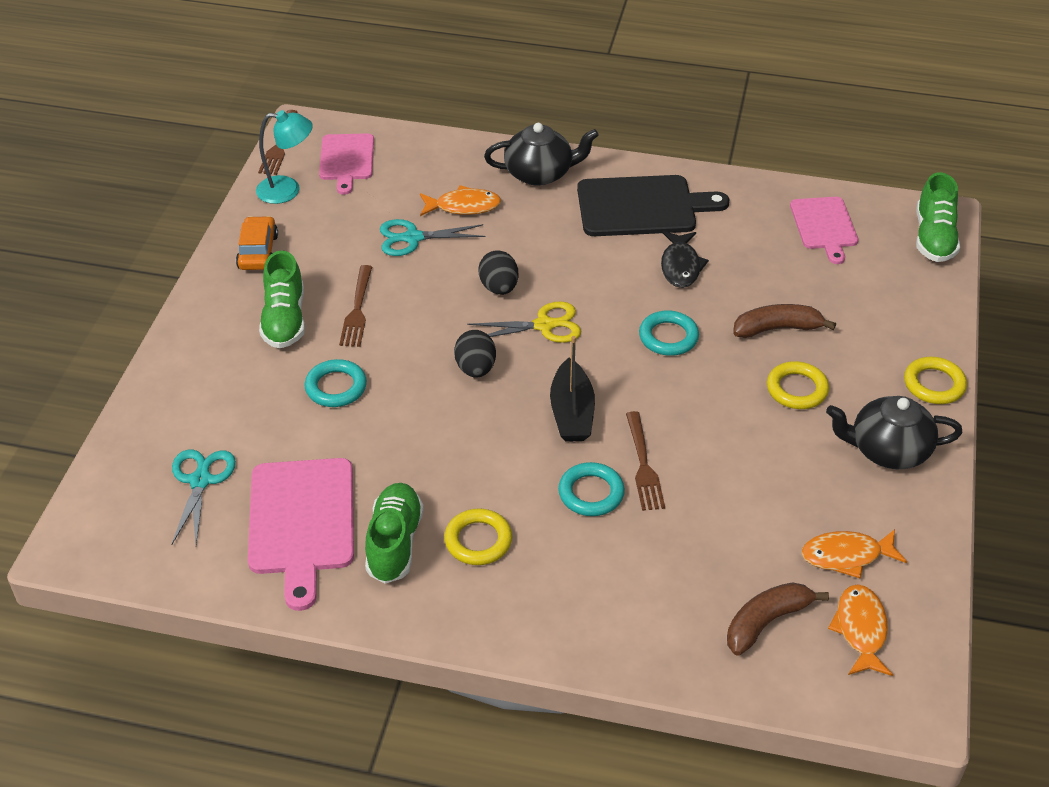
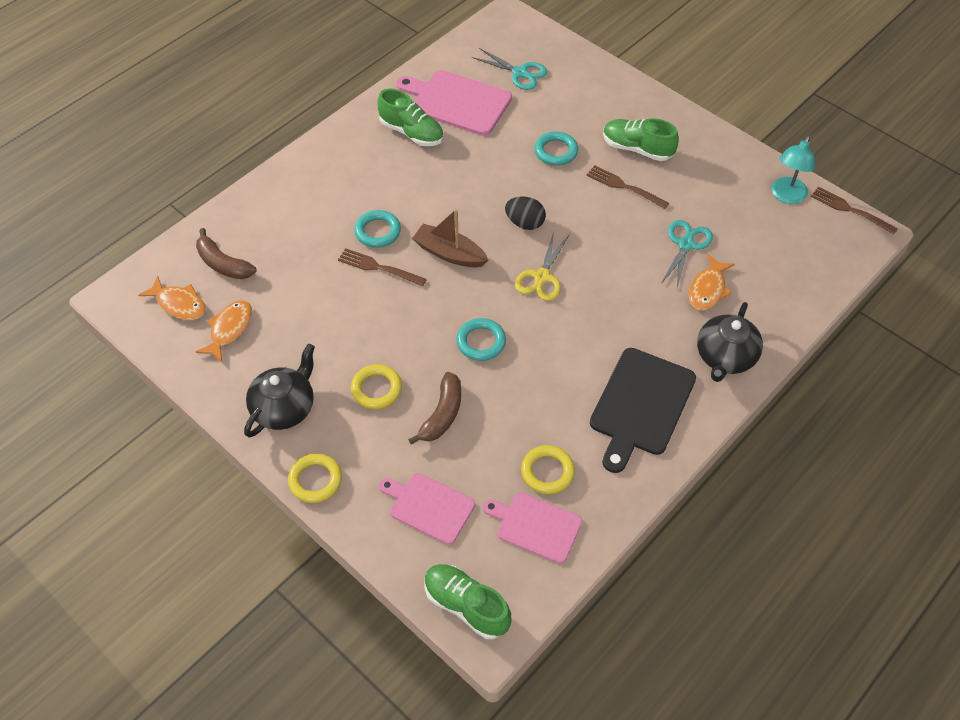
camera: 120 degrees right, 10 degrees up
(258, 252) = (719, 158): orange car -> none
(346, 160) = (809, 242): pink cutting board -> pink cutting board (429, 507)
(478, 540) = (384, 167): yellow ring -> yellow ring (547, 472)
(499, 288) = (598, 269): black egg -> none
(572, 412) = (449, 253): black boat -> brown boat
(680, 266) = (551, 392): black fish -> none
(766, 622) = (223, 264): brown banana -> brown banana turned 135 degrees clockwise

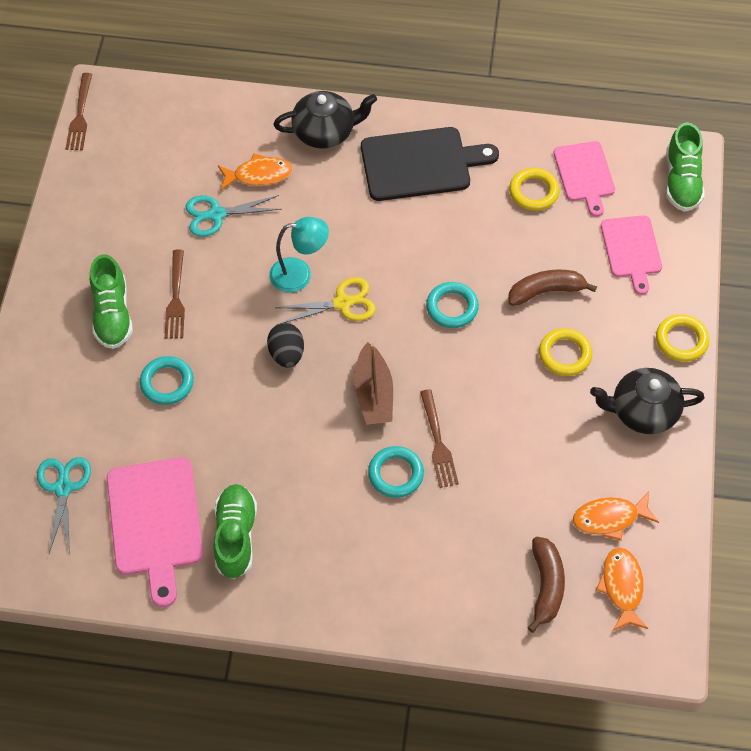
camera: 125 degrees left, 5 degrees up
(786, 196) = (95, 167): turquoise lamp -> turquoise lamp (299, 274)

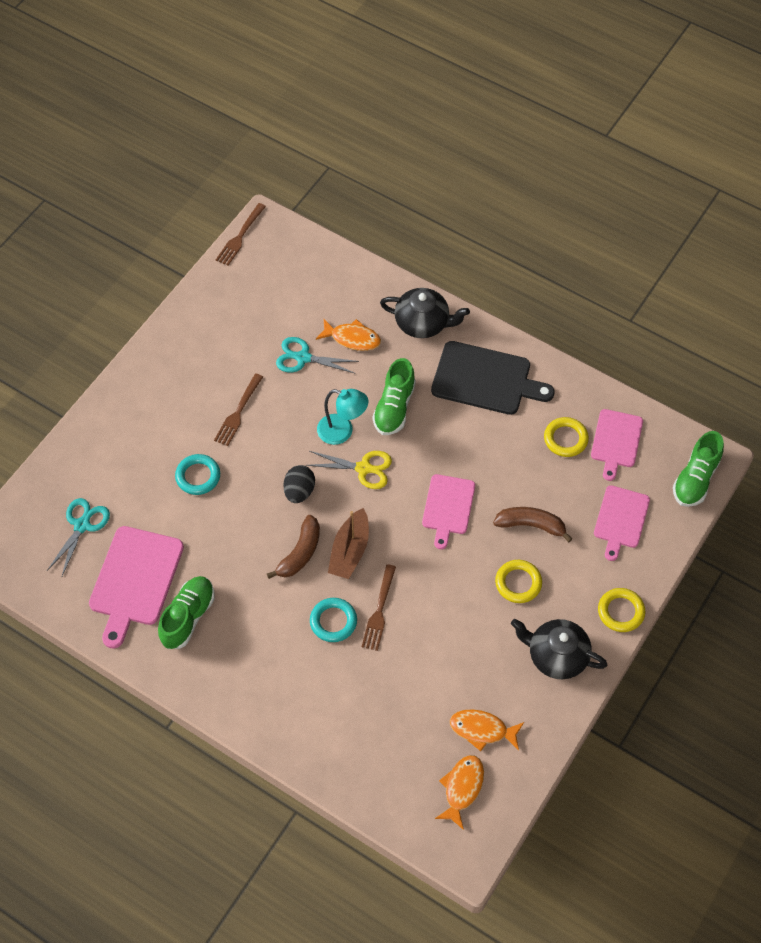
camera: 25 degrees right, 0 degrees up
(112, 314) = (185, 406): green shoe -> green shoe (394, 407)
(452, 307) = (448, 507): turquoise ring -> pink cutting board
(546, 586) = (403, 760): brown banana -> brown banana (300, 553)

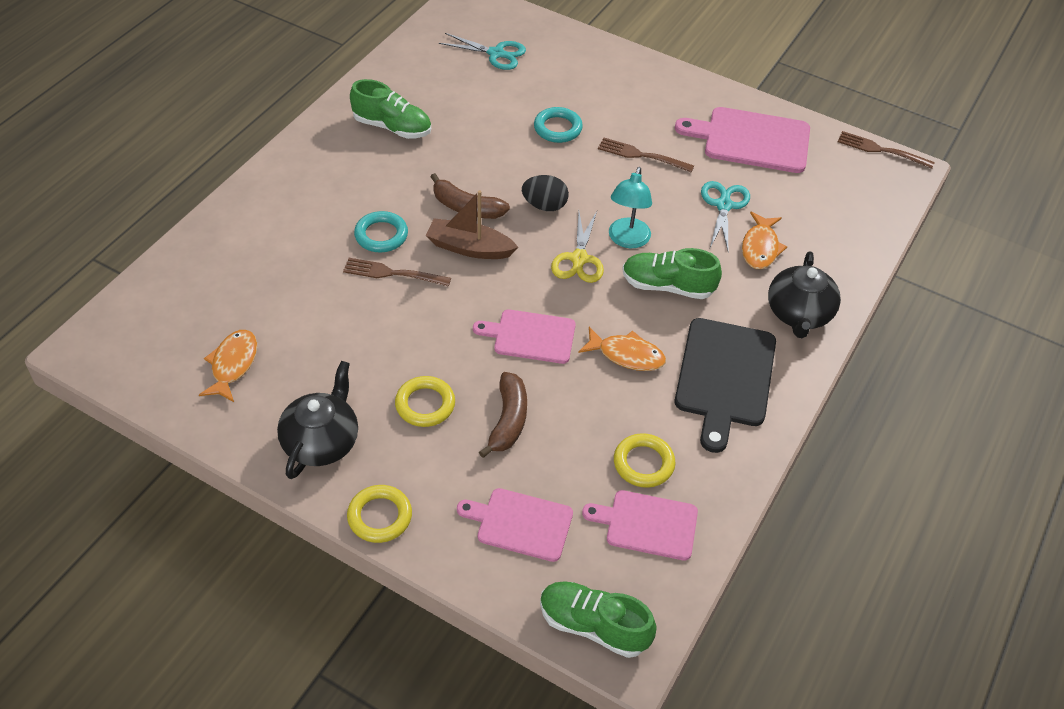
camera: 85 degrees right, 10 degrees down
(135, 580) = (435, 90): pink cutting board -> pink cutting board (751, 140)
(462, 788) = (164, 345): orange fish -> orange fish (627, 355)

